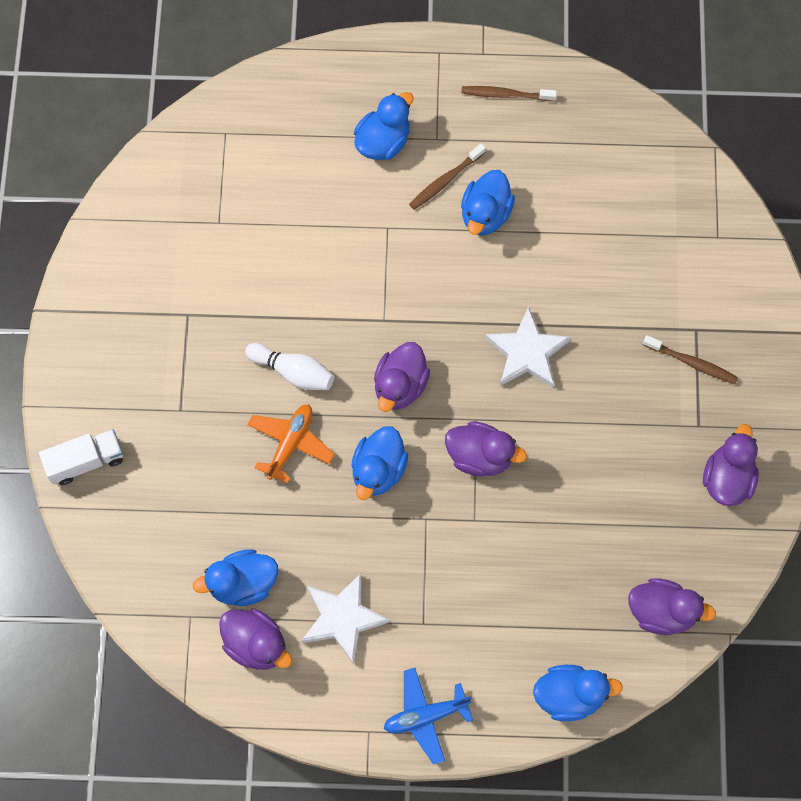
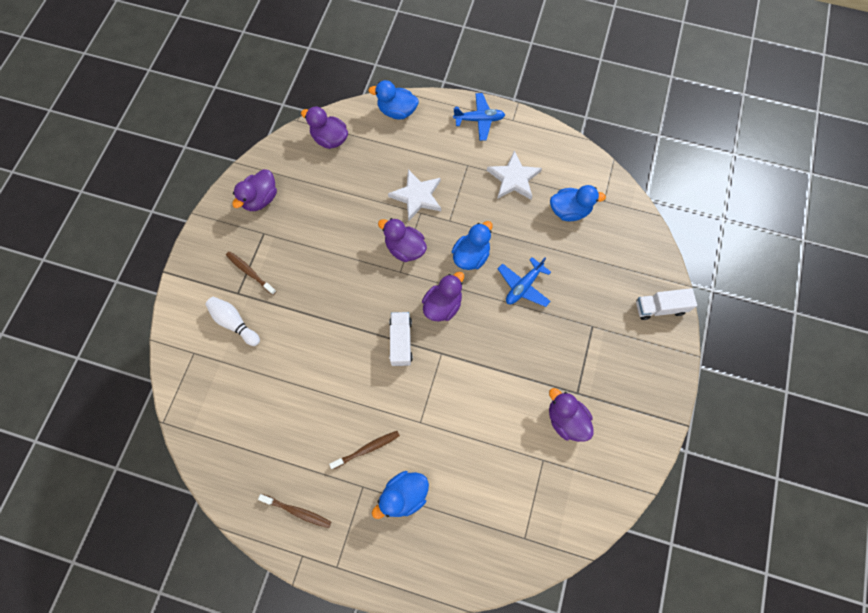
camera: 165 degrees left, 0 degrees up
(256, 644) = (567, 177): purple duck -> purple duck (566, 419)
(290, 443) = (523, 286): orange plane -> blue plane
(293, 372) = (511, 332): white bowling pin -> white bowling pin (234, 323)
(443, 321) = (401, 342): none -> white truck
(485, 214) = (347, 413): blue duck -> none
(527, 352) = (353, 306): white star -> white star (417, 196)

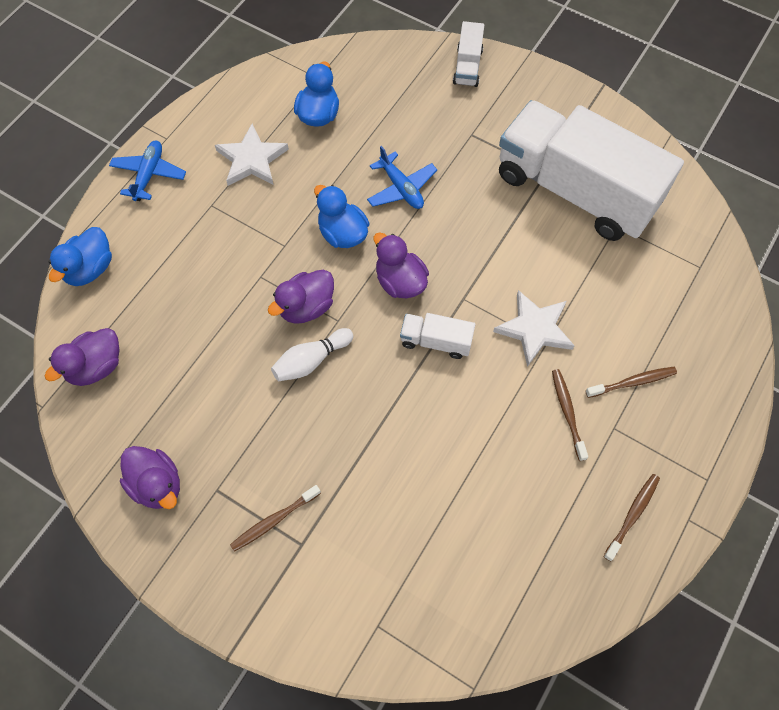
camera: 75 degrees left, 5 degrees down
(234, 323) = (347, 556): white bowling pin -> white bowling pin (311, 360)
(404, 495) = (632, 382): blue duck -> brown toothbrush
(417, 196) = (234, 274): white star -> white star (534, 329)
(566, 419) = (575, 190): purple duck -> white truck

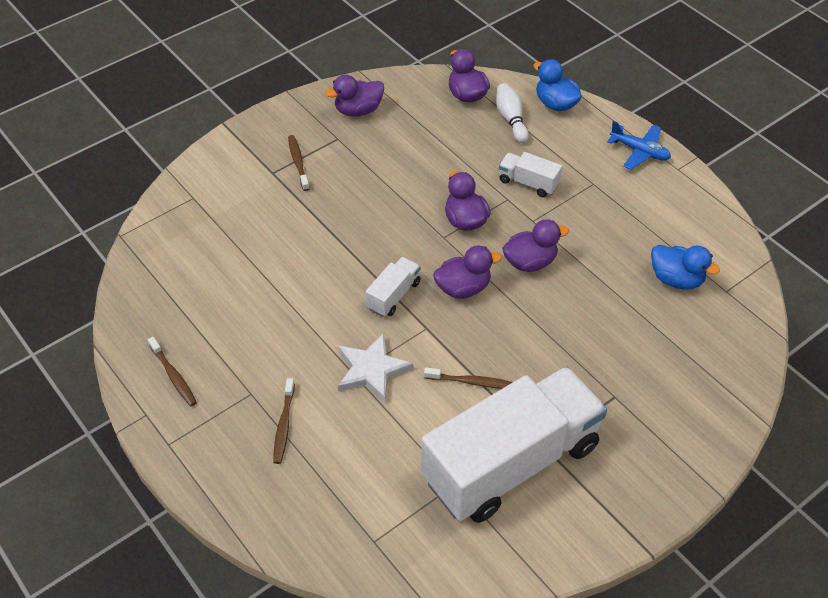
camera: 110 degrees right, 15 degrees down
(251, 159) = (635, 219): white star -> none
(311, 360) = (414, 212): white bowling pin -> white bowling pin (511, 119)
(342, 233) = (530, 262): blue duck -> purple duck
(401, 188) = (565, 318): blue plane -> none
(467, 66) = (711, 424): white truck -> white truck (528, 183)
(567, 413) = (282, 365): brown toothbrush -> brown toothbrush (472, 382)

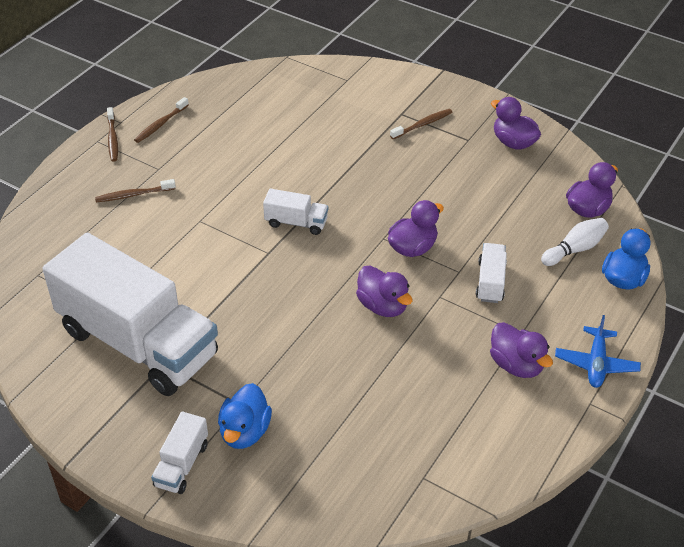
camera: 70 degrees right, 5 degrees down
(372, 370) = (207, 230): white star -> none
(463, 288) = (326, 266): purple duck -> purple duck (516, 365)
(472, 382) = (218, 296): brown toothbrush -> brown toothbrush (112, 139)
(674, 457) = (182, 465): none -> white truck
(676, 279) = (418, 429): blue duck -> blue duck (245, 432)

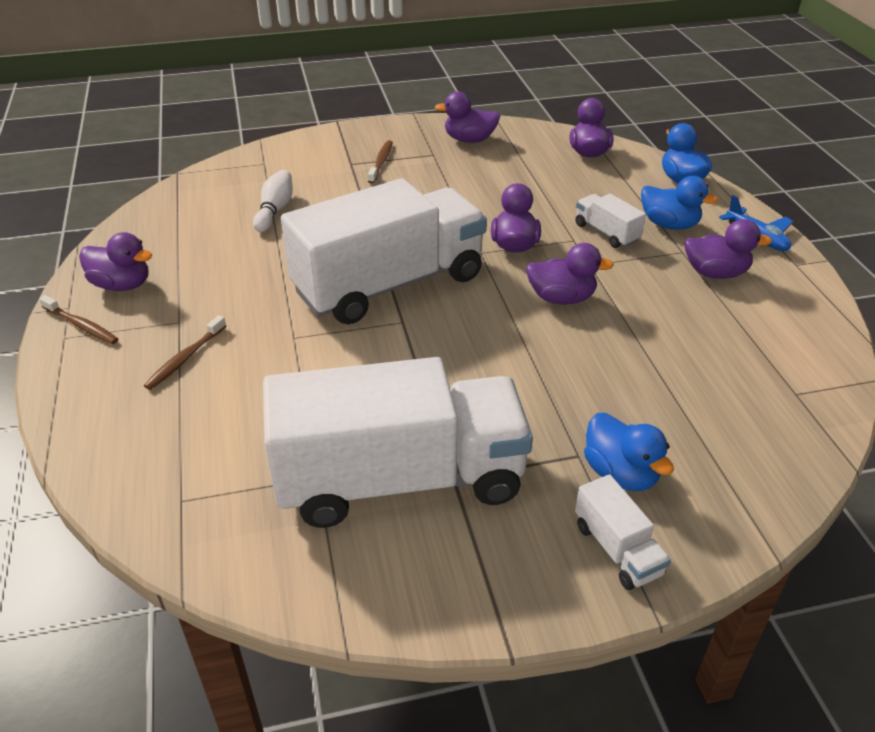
camera: 45 degrees left, 5 degrees down
(161, 124) = (122, 285): brown toothbrush -> purple duck
(296, 223) = (389, 284): white truck -> white truck, size x2.49
(547, 307) = (669, 225): none -> blue duck
(575, 249) = (623, 180): white bowling pin -> white bowling pin (275, 210)

